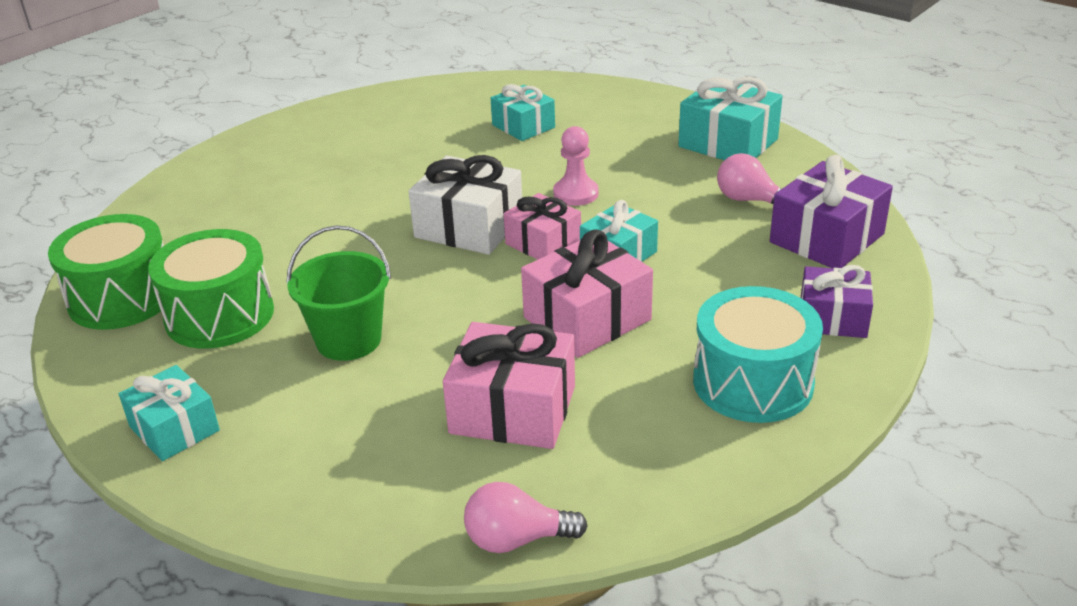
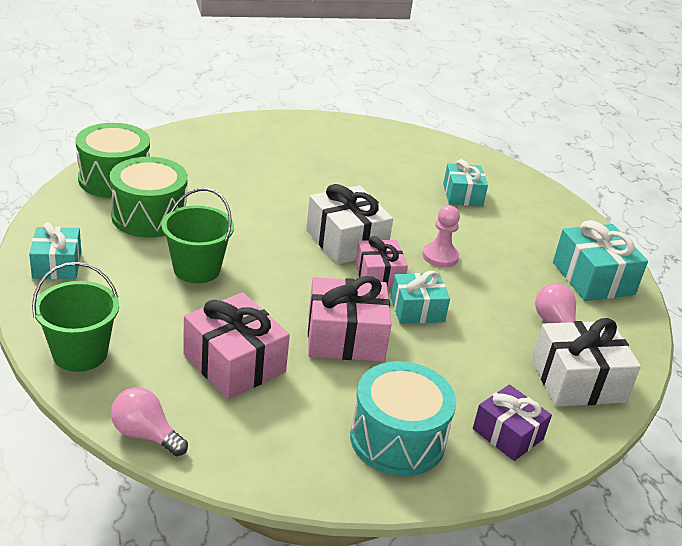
camera: 30 degrees right, 0 degrees up
(332, 505) = (80, 353): none -> green bucket
(827, 238) = (577, 381): purple gift -> white gift

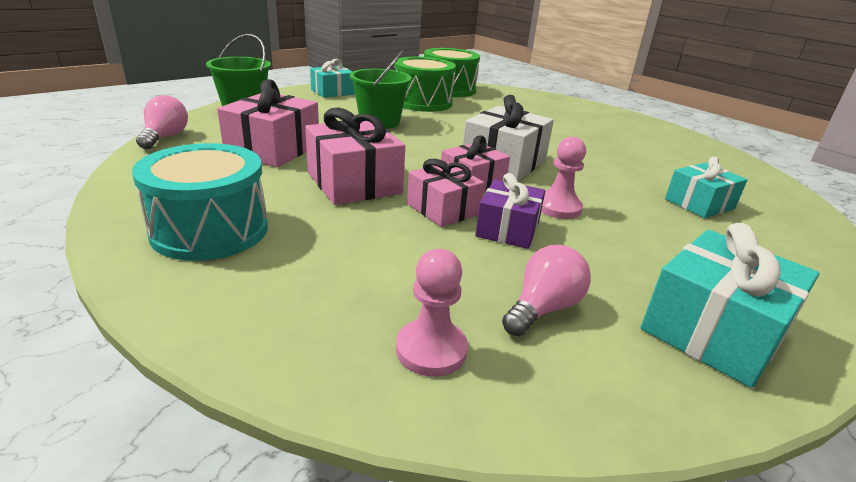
camera: 65 degrees right, 5 degrees down
(417, 309) = (443, 209): turquoise gift -> pink gift
(507, 434) = (260, 301): purple gift -> purple gift (507, 229)
(577, 381) = (431, 350): white gift -> pink pawn

